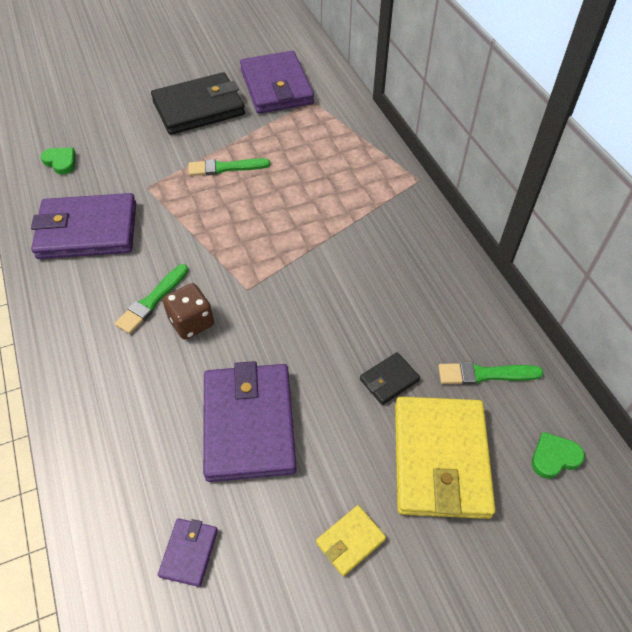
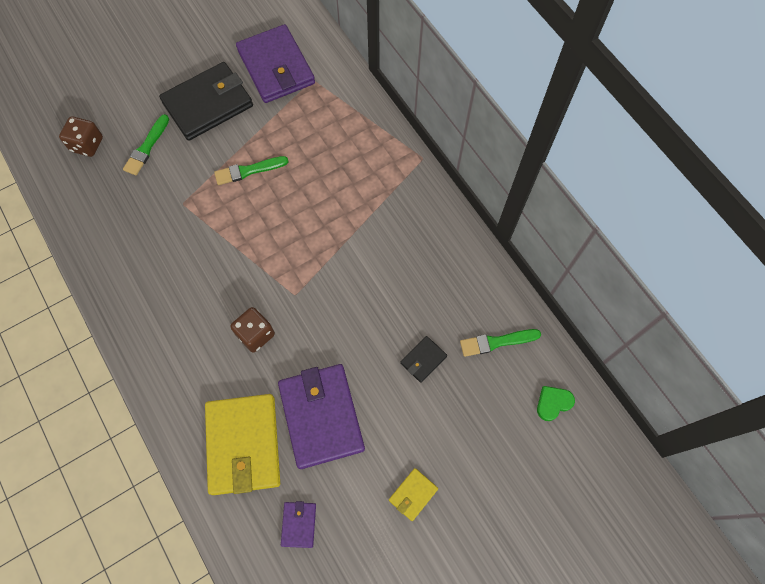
camera: 10 degrees left, 15 degrees up
(61, 162) = (95, 187): green heart -> none
(66, 126) = (87, 144): none -> brown dice
(88, 231) = (142, 258): purple wallet -> none
(152, 301) = (217, 319): green brush -> green brush (147, 147)
(440, 459) = (470, 419): yellow wallet -> yellow wallet (243, 444)

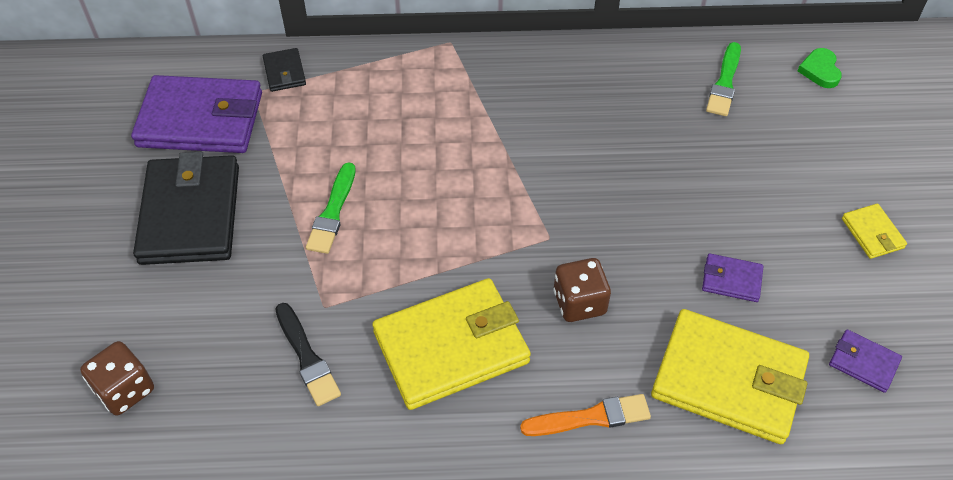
camera: 60 degrees left, 15 degrees down
(146, 214) = (307, 357): none -> black brush
(147, 147) = (197, 314): green brush -> none
(179, 377) = (590, 417): none -> orange brush
(189, 281) = (451, 347): none -> yellow wallet
(321, 416) = (731, 280): purple wallet -> purple wallet, size x0.45
(423, 360) = (710, 153): black wallet -> black wallet (284, 72)

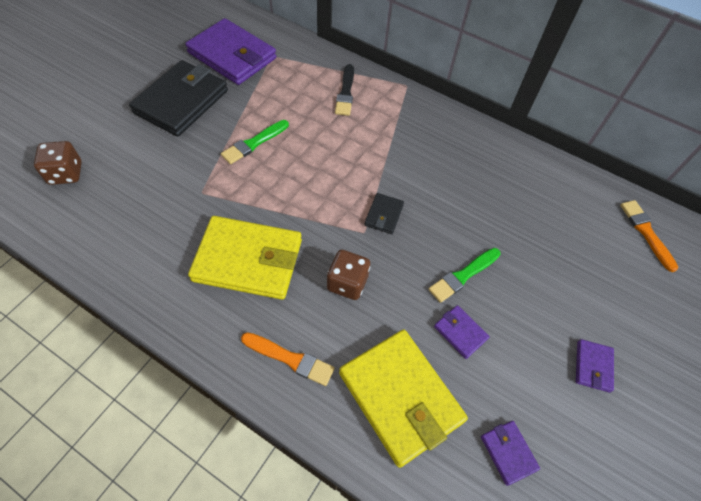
camera: 30 degrees right, 5 degrees up
(284, 72) = (298, 54): black wallet -> black wallet (384, 215)
(307, 357) = (167, 214): black brush -> black brush (345, 92)
(724, 82) = (567, 203): green brush -> green brush (463, 275)
(820, 70) = (646, 233): green heart -> orange brush
(872, 233) = (593, 366): yellow wallet -> purple wallet

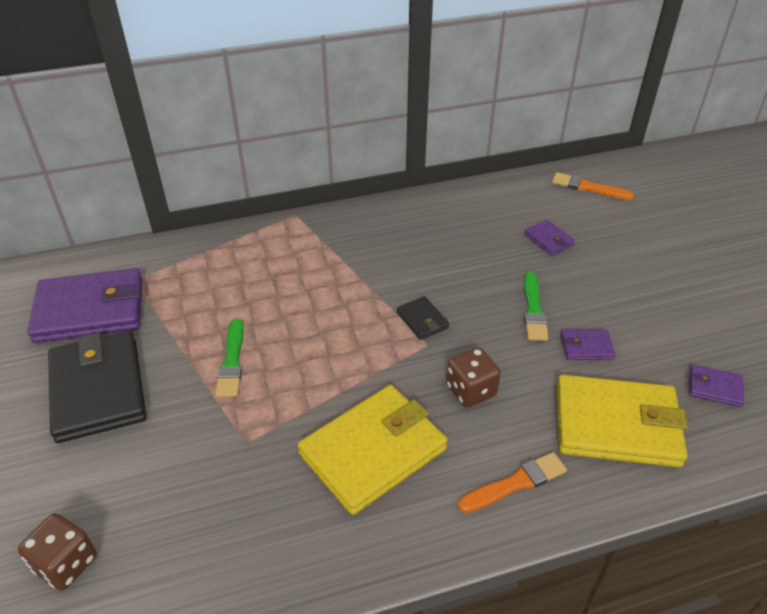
camera: 45 degrees left, 15 degrees down
(345, 92) = (252, 258): black brush -> none
(593, 366) = (677, 291): purple wallet -> purple wallet (549, 240)

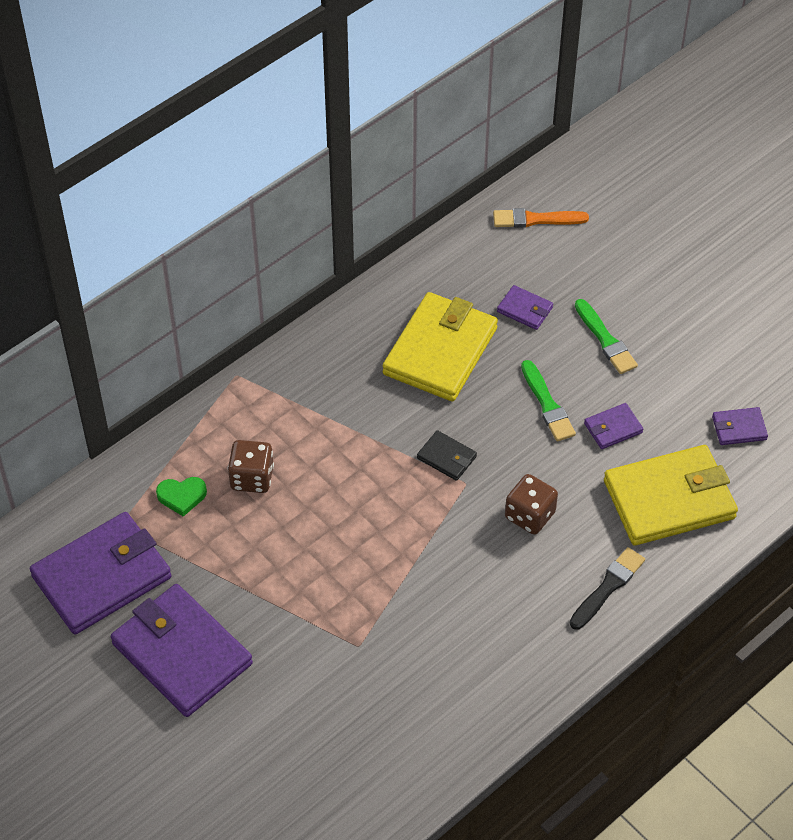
camera: 25 degrees left, 10 degrees up
(66, 563) = (280, 805): brown dice -> brown dice (252, 478)
(98, 390) = (182, 654): black wallet -> purple wallet
(194, 277) = (182, 496): none -> green heart
(232, 361) = (290, 574): green brush -> green brush (605, 339)
(373, 451) = (475, 608): yellow wallet -> yellow wallet (440, 351)
(515, 483) = (607, 587): orange brush -> black brush

